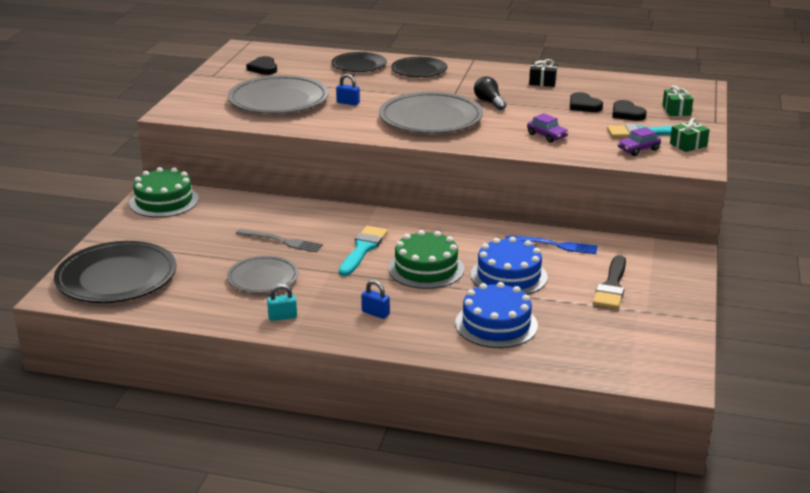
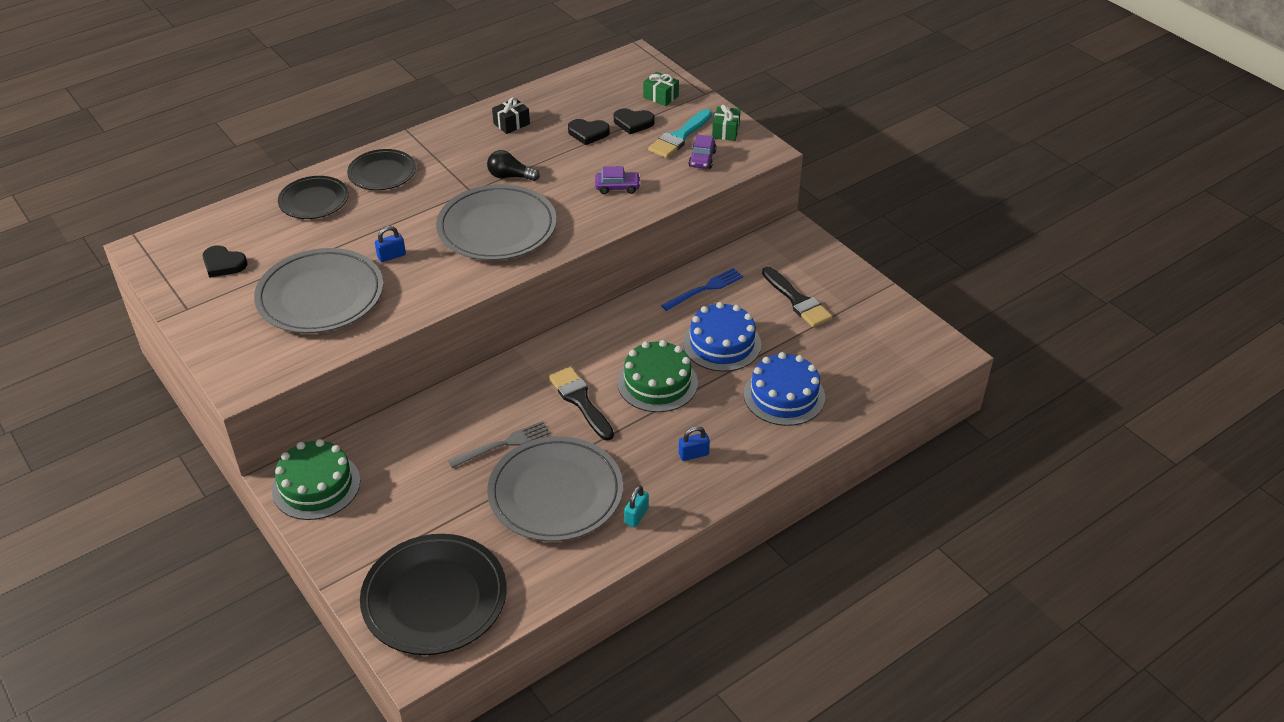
camera: 50 degrees left, 15 degrees up
(263, 278) = (555, 493): grey plate -> grey plate, size x1.68
(363, 249) = (580, 401): turquoise brush -> black brush

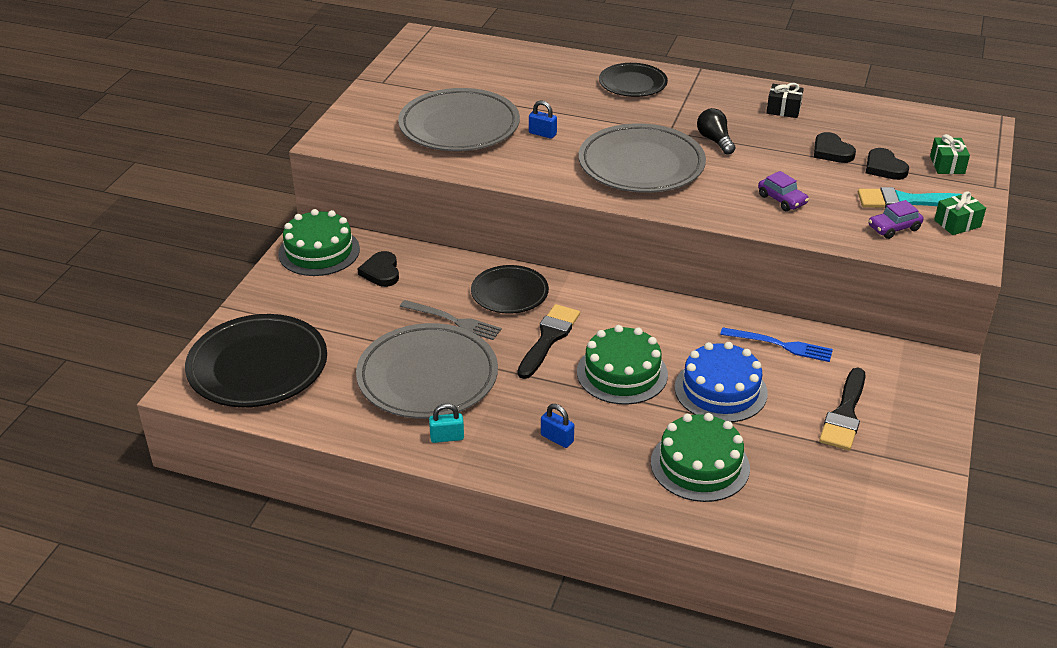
camera: 55 degrees right, 5 degrees down
(223, 264) = (444, 72): black heart -> black heart (381, 272)
(314, 201) = (560, 72): black plate -> black plate (509, 293)
(784, 395) = (700, 465): blue cake -> green cake

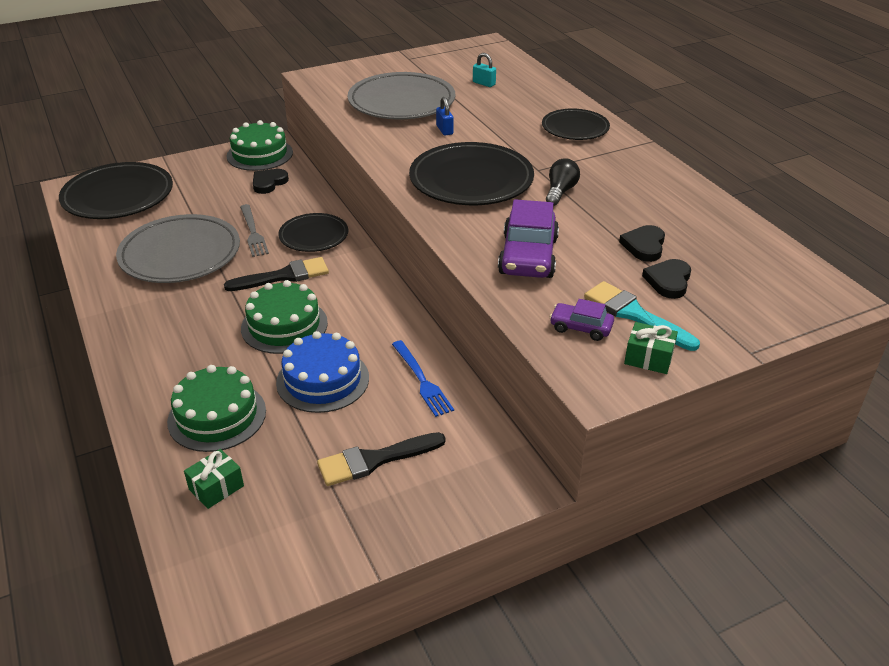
camera: 45 degrees right, 0 degrees up
(447, 437) = (124, 294): turquoise padlock -> turquoise padlock (484, 83)
(557, 438) = (174, 337): blue padlock -> none
(641, 165) = (471, 180): grey plate -> black plate
(782, 200) = (528, 256): purple car -> purple car, size x1.88
(783, 109) = (664, 198): black gift -> none
(947, 165) = (737, 310): green gift -> green gift (216, 487)

